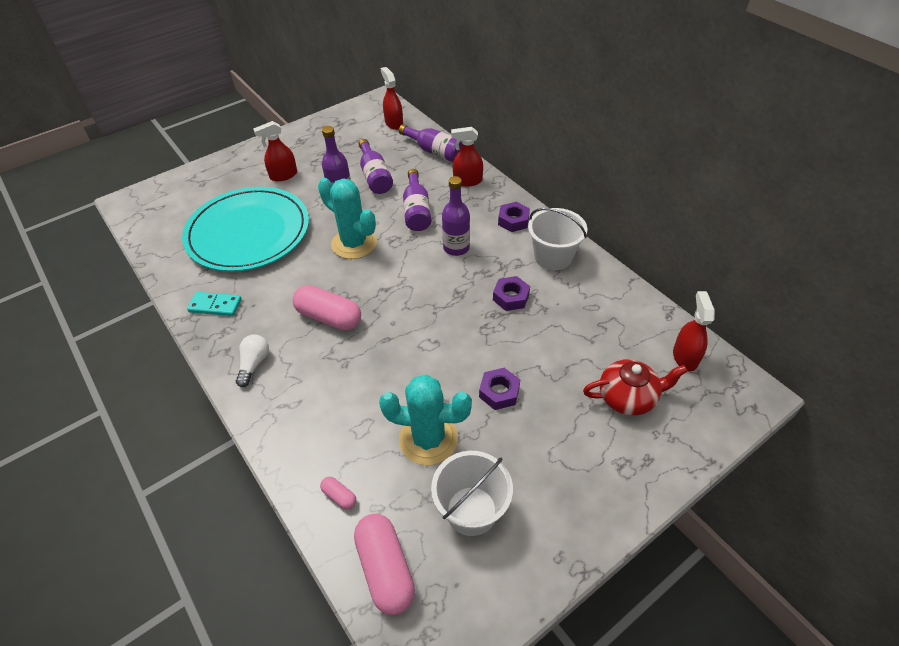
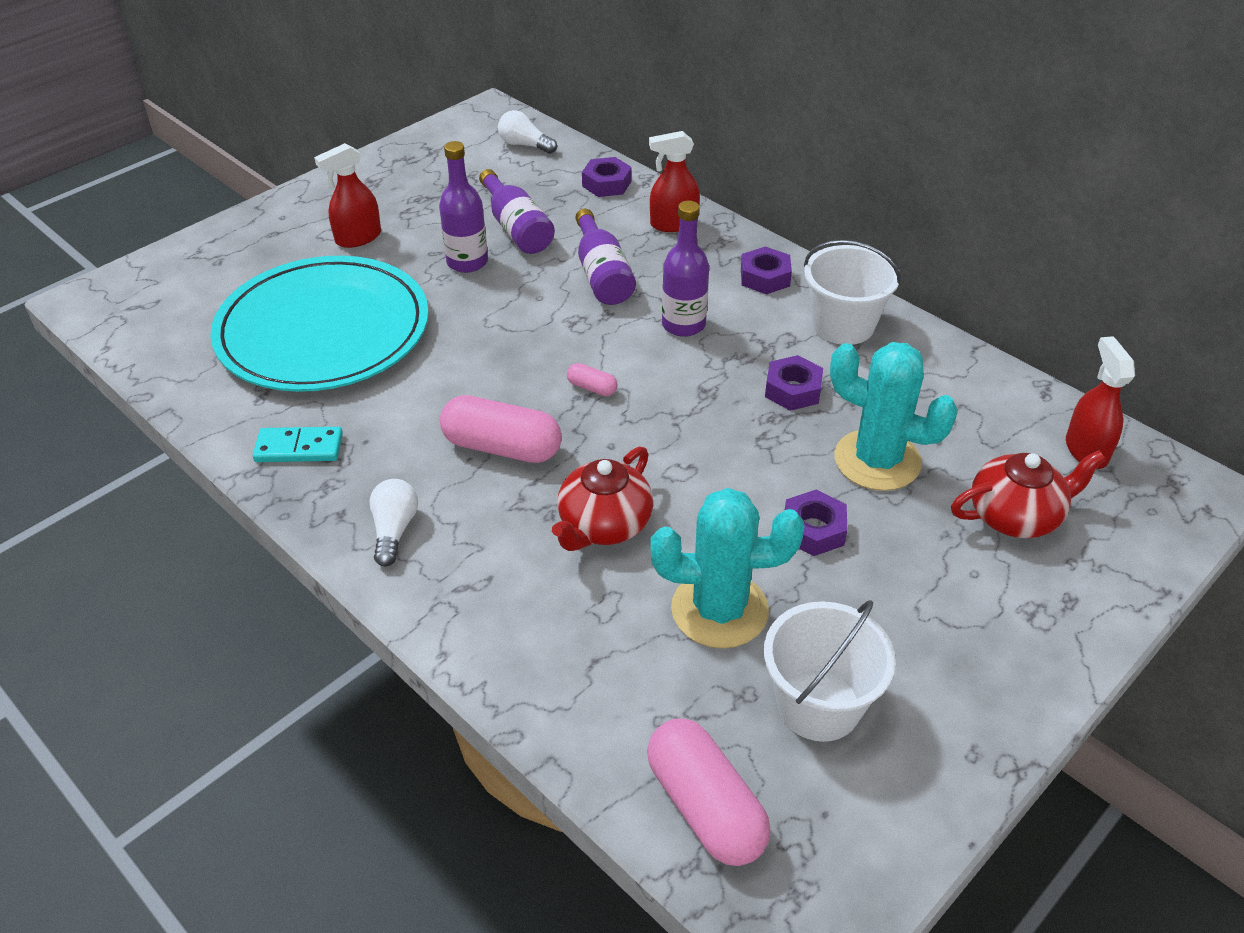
camera: 10 degrees left, 5 degrees down
(339, 496) = (598, 711): pink capsule -> pink capsule (592, 388)
(354, 243) = (511, 332): turquoise cactus -> turquoise cactus (877, 460)
(374, 374) = (604, 525): none -> red teapot
(394, 123) = (525, 145): red spray bottle -> white light bulb
(435, 151) = (607, 184): purple bottle -> purple nut

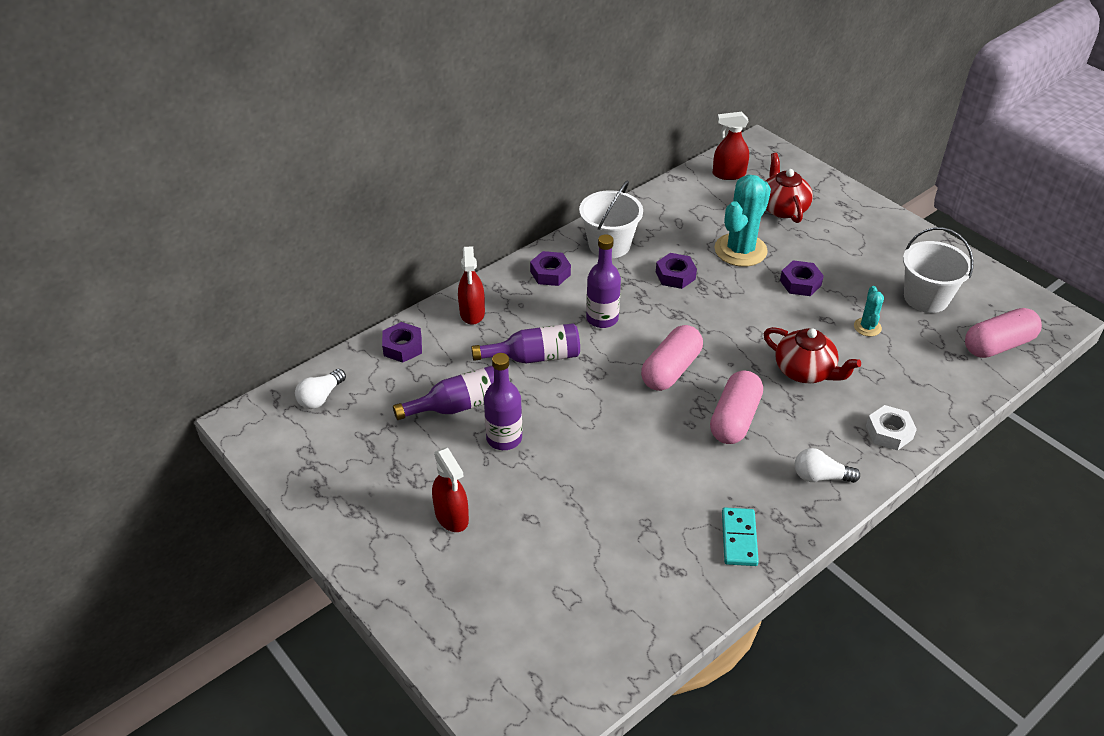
camera: 85 degrees left, 0 degrees up
(323, 330) = (590, 533): turquoise plate -> none
(478, 616) = (889, 432): none -> white nut
(592, 388) = (671, 370): pink capsule -> pink capsule, size x2.16
(719, 610) = (867, 327): turquoise cactus -> turquoise cactus, size x0.48

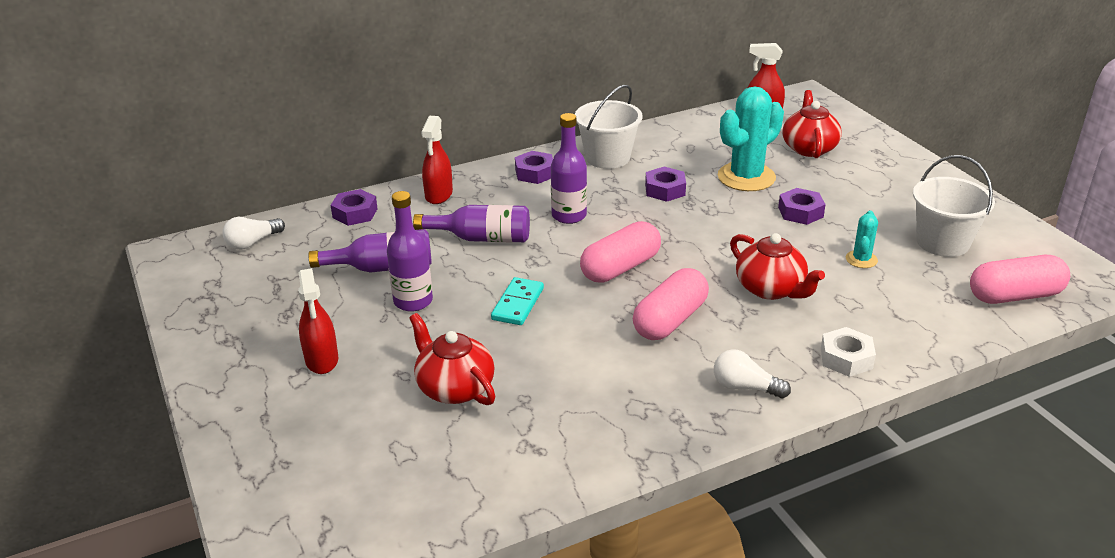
camera: 15 degrees right, 10 degrees down
(582, 523) = (454, 388): none -> red teapot
(739, 538) = (622, 430): turquoise domino -> turquoise domino (517, 304)

